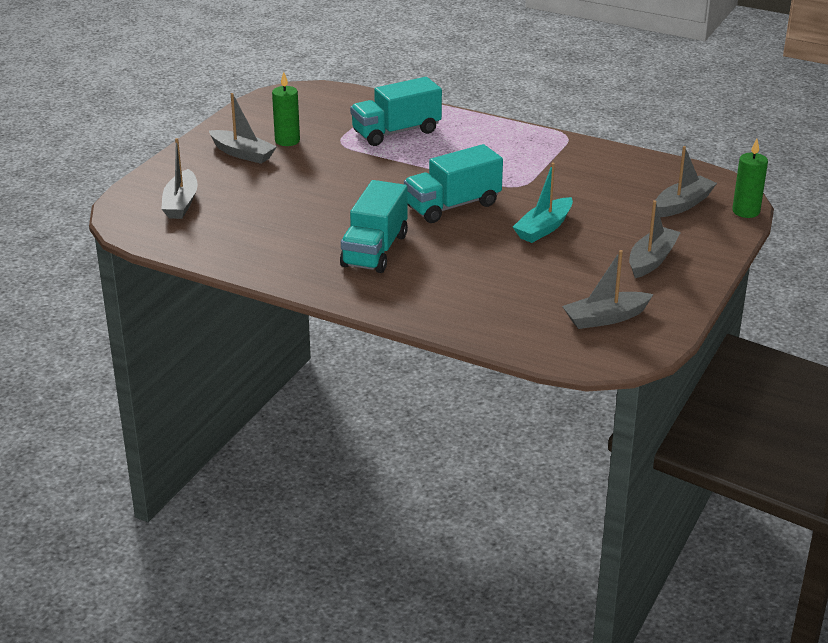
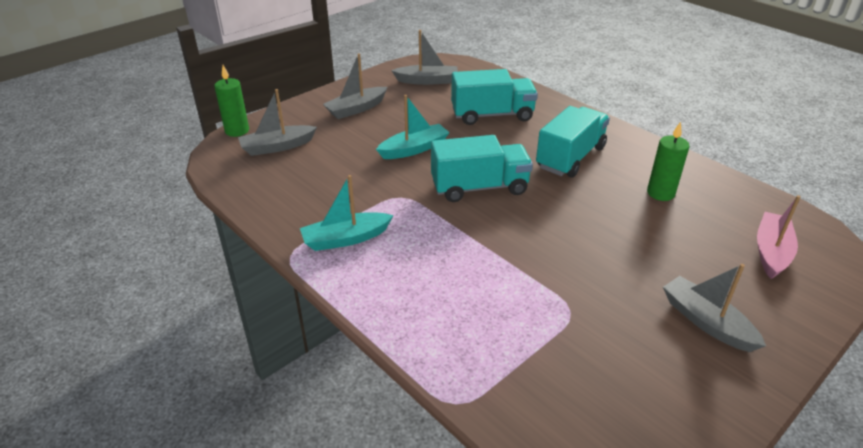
camera: 160 degrees left, 5 degrees up
(181, 203) = (771, 252): grey boat -> pink boat
(287, 141) = (644, 334): green candle -> green candle (660, 193)
(396, 132) = (490, 314): turquoise truck -> turquoise truck (492, 115)
(536, 151) = (345, 239): none -> turquoise boat

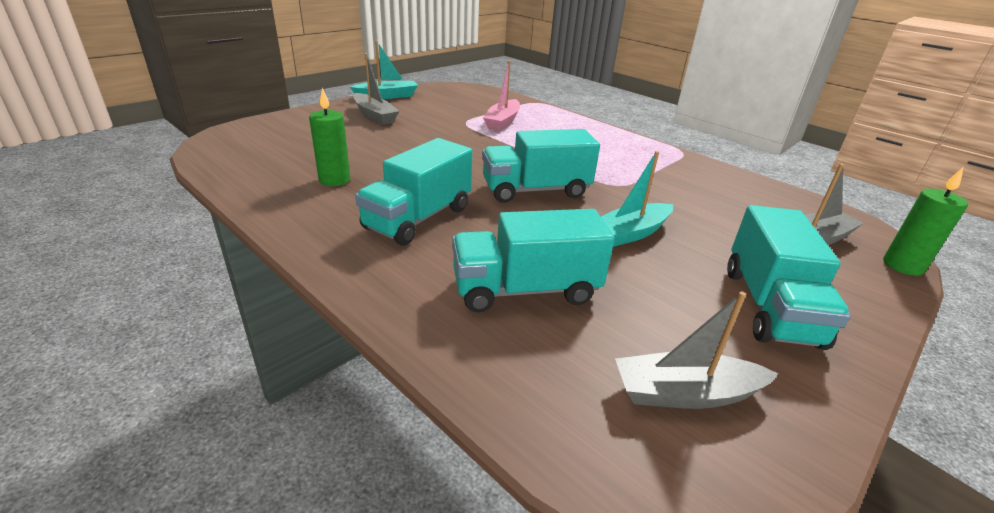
camera: 175 degrees right, 5 degrees down
(345, 239) = (647, 159): turquoise boat -> turquoise boat (387, 96)
(356, 109) = (770, 306): grey boat -> turquoise truck
(771, 252) = (278, 140): pink boat -> pink boat (502, 122)

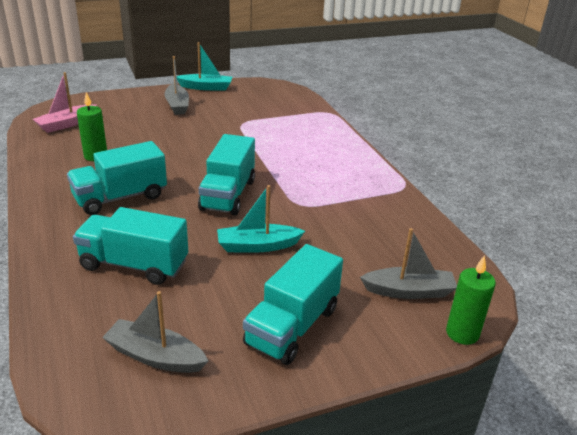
camera: 25 degrees right, 0 degrees up
(502, 122) = (274, 128): pink boat -> pink boat (66, 124)
(535, 190) = (228, 195): turquoise truck -> turquoise truck turned 90 degrees counterclockwise

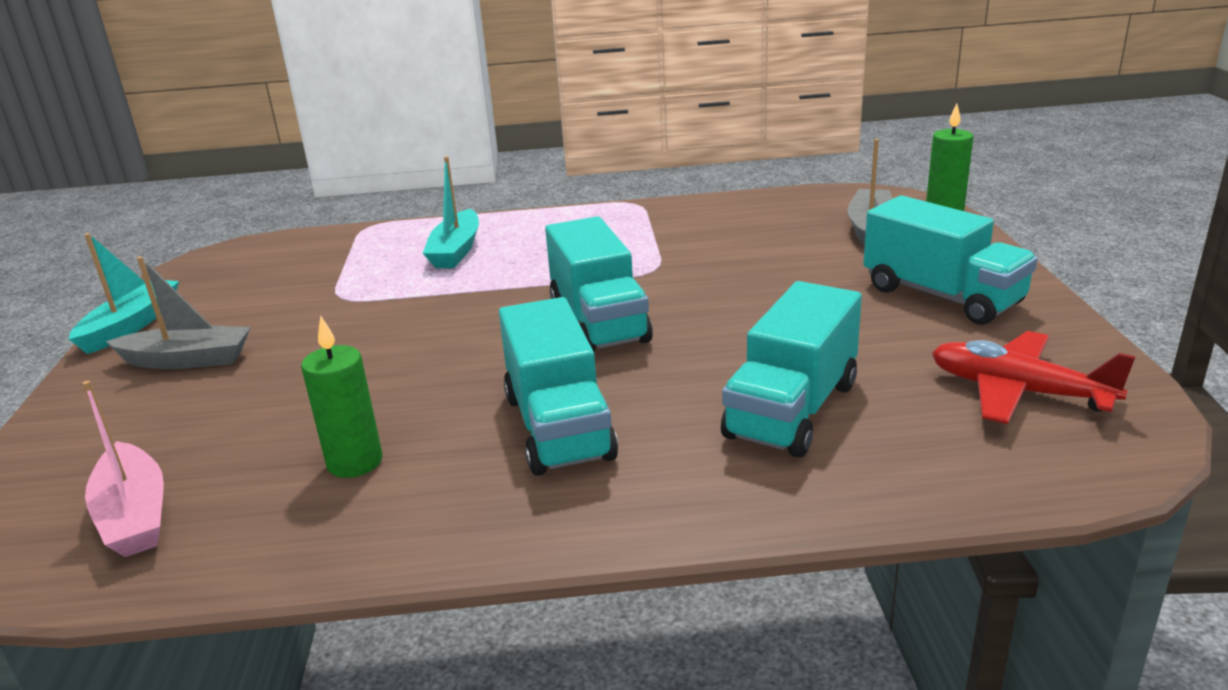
camera: 70 degrees left, 5 degrees down
(155, 356) = (1019, 392): grey boat -> red plane
(228, 195) = (599, 322): turquoise truck -> turquoise truck turned 45 degrees clockwise
(257, 246) = (757, 307): turquoise boat -> turquoise boat (456, 251)

